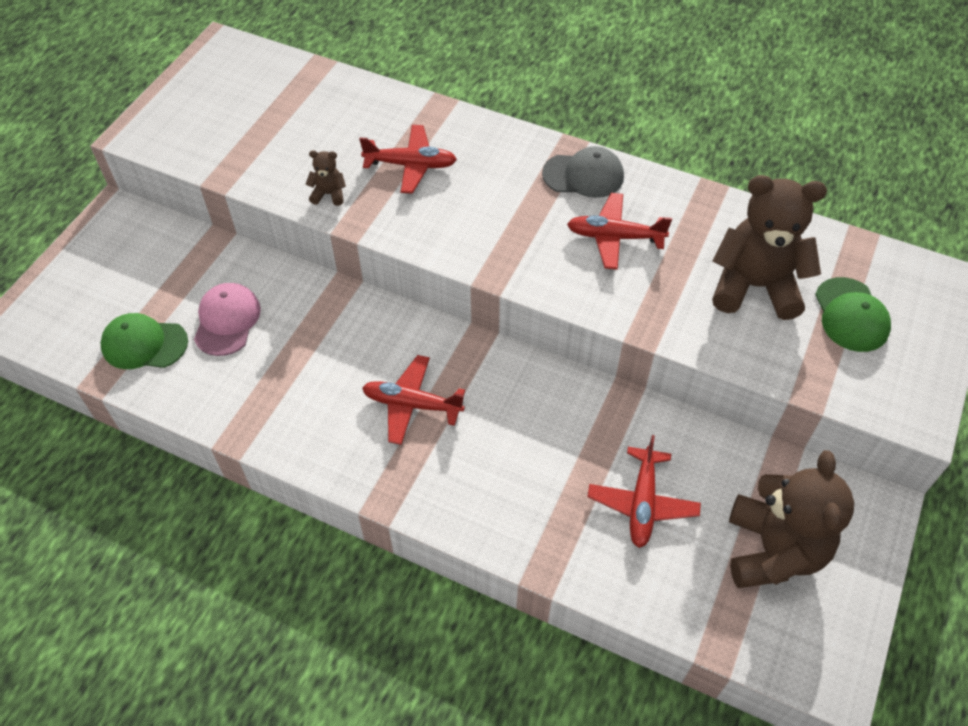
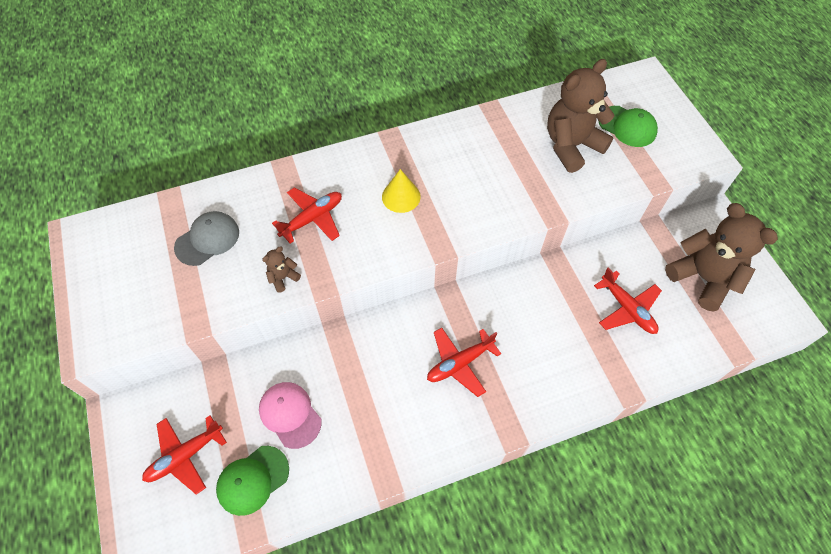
camera: 45 degrees left, 5 degrees up
(513, 204) = (401, 196): none -> yellow cone
(583, 175) = (418, 149): grey cap -> grey cap (207, 239)
(614, 237) = (476, 173): red plane -> red plane (185, 456)

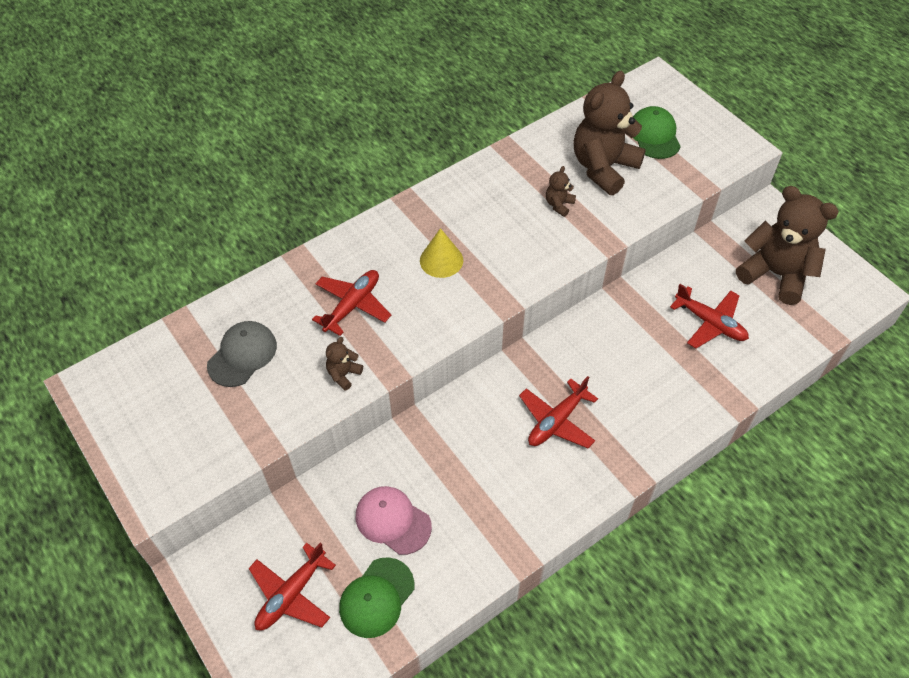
camera: 15 degrees left, 5 degrees down
(520, 170) = (559, 205): none -> brown teddy bear
(627, 126) = (654, 135): green cap -> green cap turned 120 degrees counterclockwise

